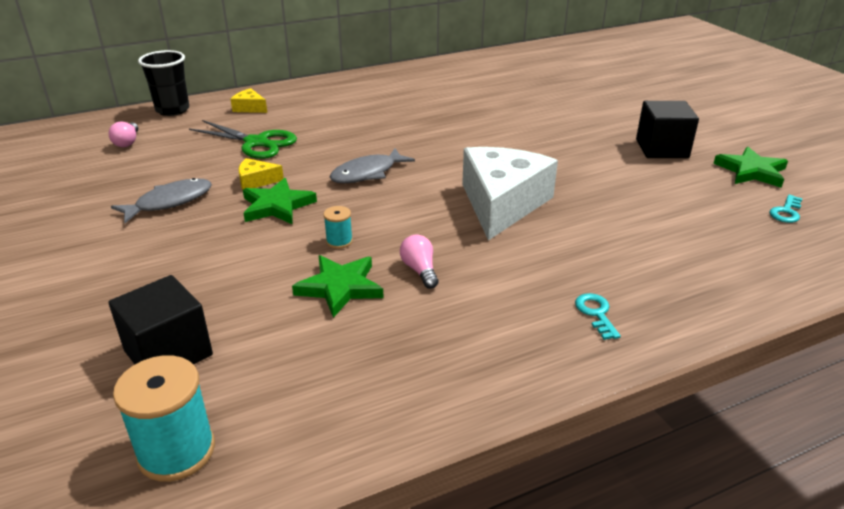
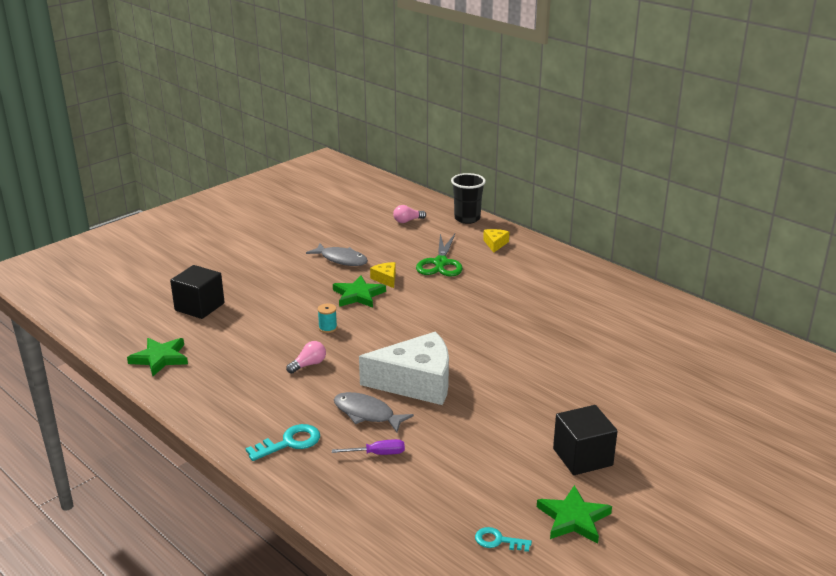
camera: 70 degrees right, 5 degrees down
(176, 451) = (134, 331): turquoise spool -> none
(340, 287) = (277, 341): green star -> green star (160, 358)
(367, 173) = (425, 316): grey fish -> grey fish (367, 414)
(596, 313) = (289, 442): turquoise key -> turquoise key, size x1.53
(634, 252) = (378, 454): none -> purple screwdriver

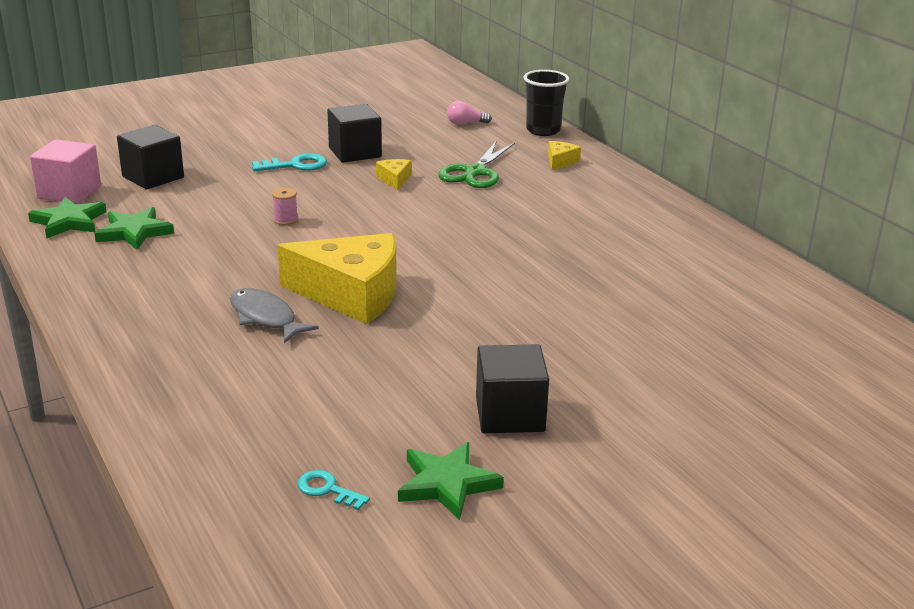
camera: 15 degrees right, 0 degrees up
(142, 332) = (69, 192): none -> pink cube
(289, 442) = (149, 332): turquoise key -> turquoise key (296, 165)
(308, 365) = (234, 254): pink light bulb -> none
(328, 328) = (285, 220): turquoise spool -> pink spool
(341, 259) = (355, 152): grey fish -> black cube
(358, 295) = (348, 191): green star -> green star (134, 232)
(378, 454) = (246, 363): purple screwdriver -> none
(416, 382) = (351, 294): white cheese -> yellow cheese

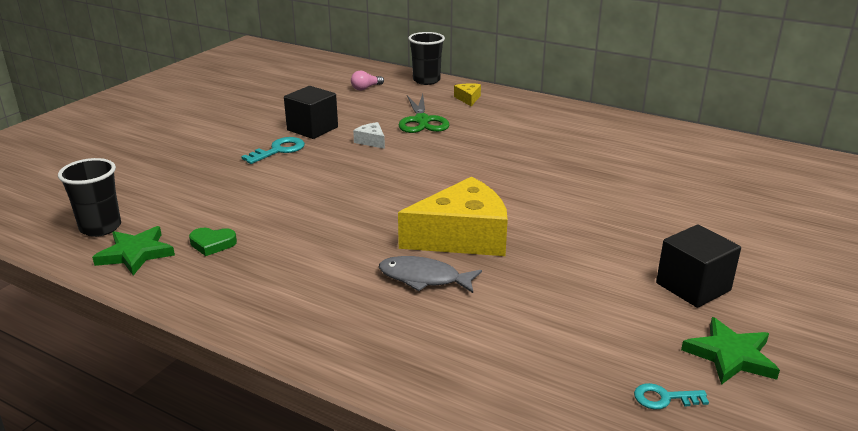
camera: 30 degrees left, 0 degrees up
(69, 192) = (100, 227): pink cube -> black cup
(134, 232) = (212, 244): green star -> green heart
(153, 177) = (165, 192): black cube -> none
(285, 220) = (330, 195): pink spool -> none
(394, 179) = (371, 141): yellow cheese -> white cheese

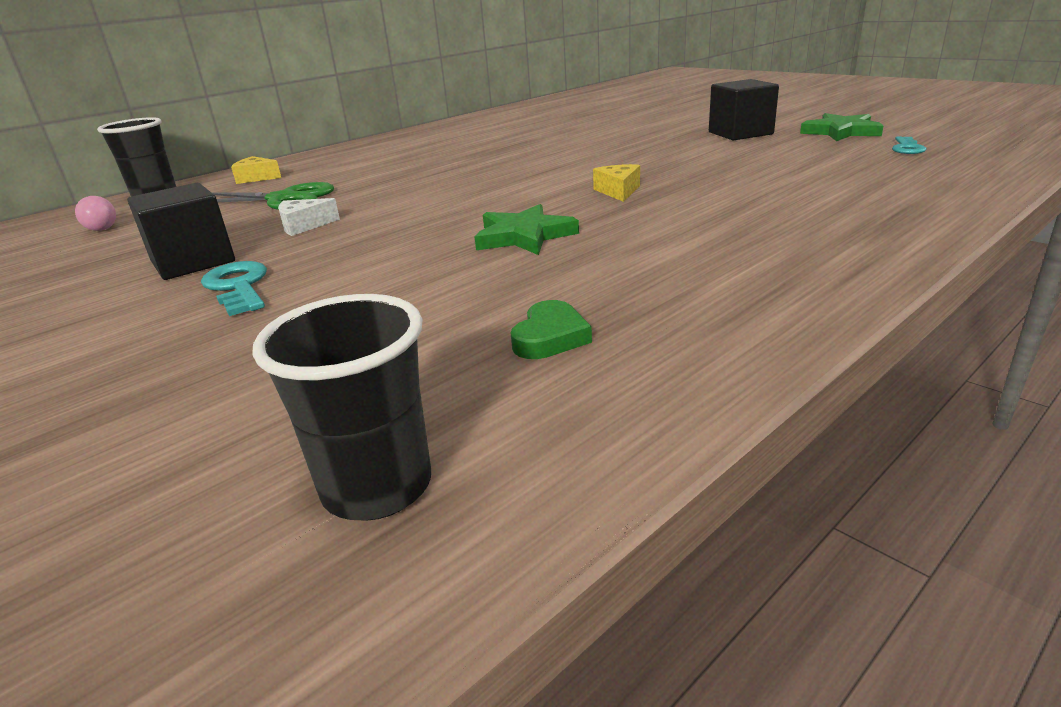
camera: 70 degrees left, 0 degrees up
(136, 254) = (544, 422): green star -> green star (524, 236)
(424, 278) = (707, 208): grey fish -> none
(462, 237) = (618, 191): yellow cheese -> yellow cheese, size x0.42

